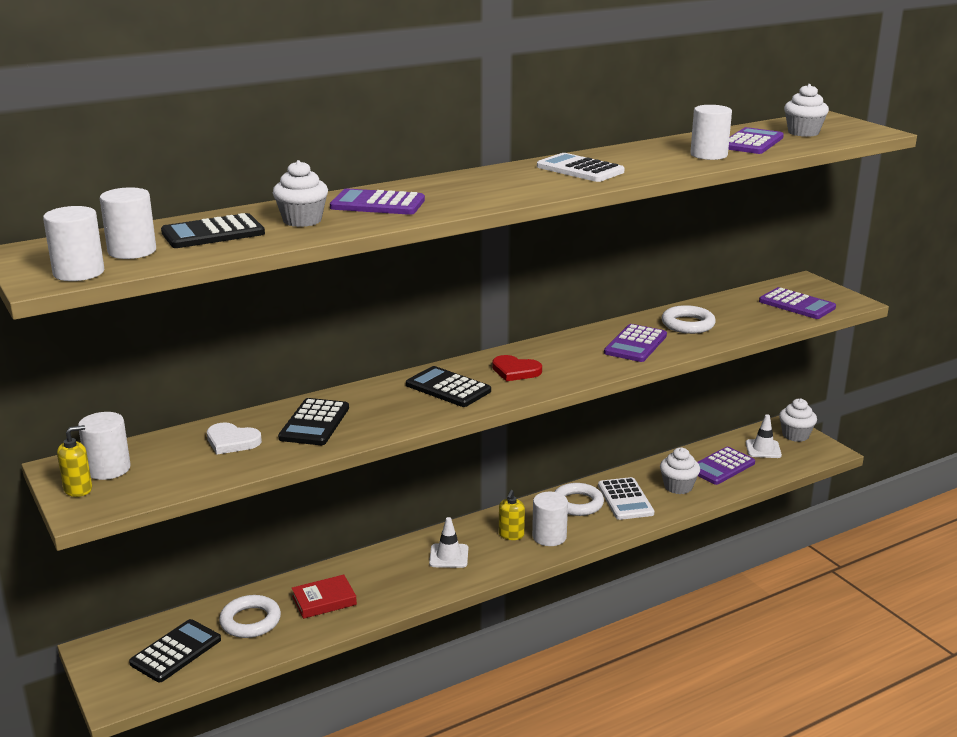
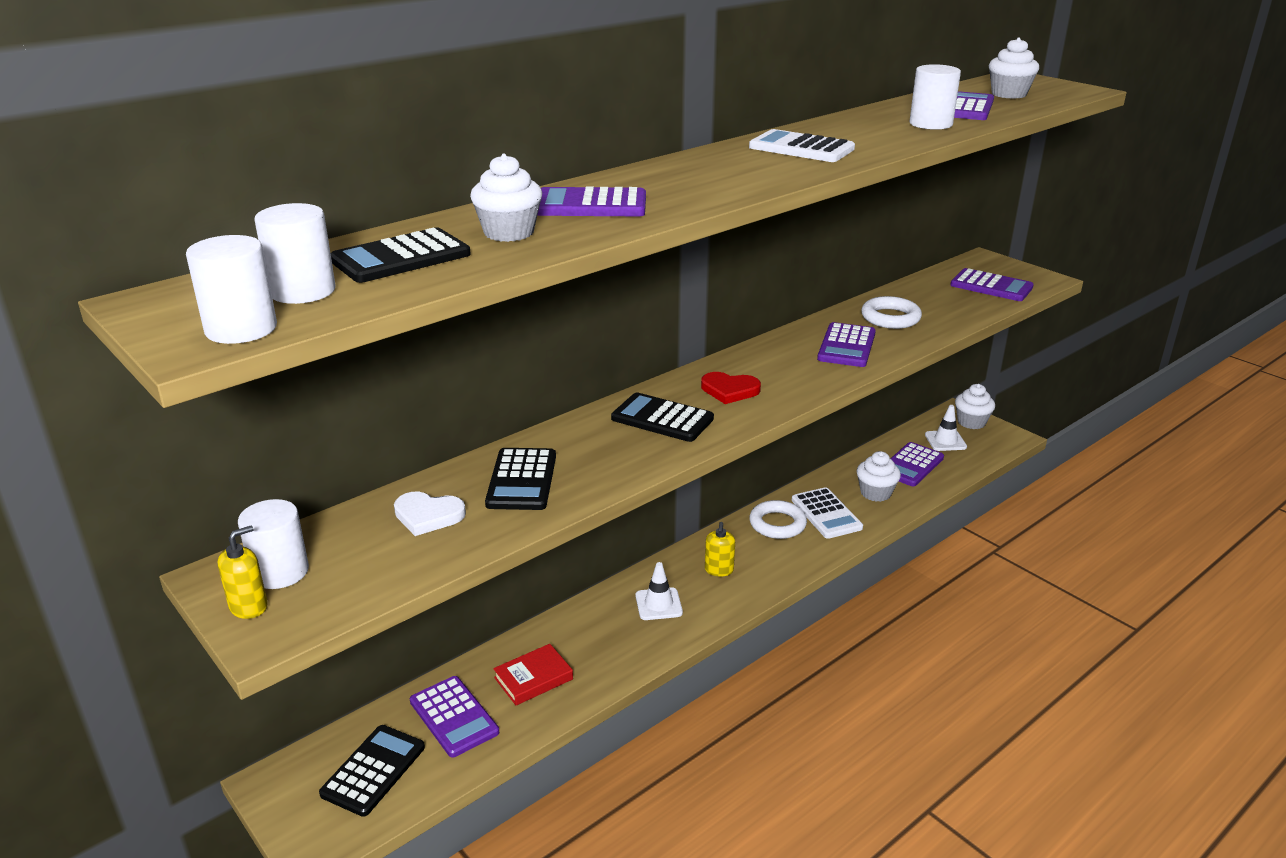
camera: 10 degrees left, 5 degrees up
(250, 621) = (453, 717): white ring -> purple calculator
(549, 537) = (761, 567): white cylinder -> none

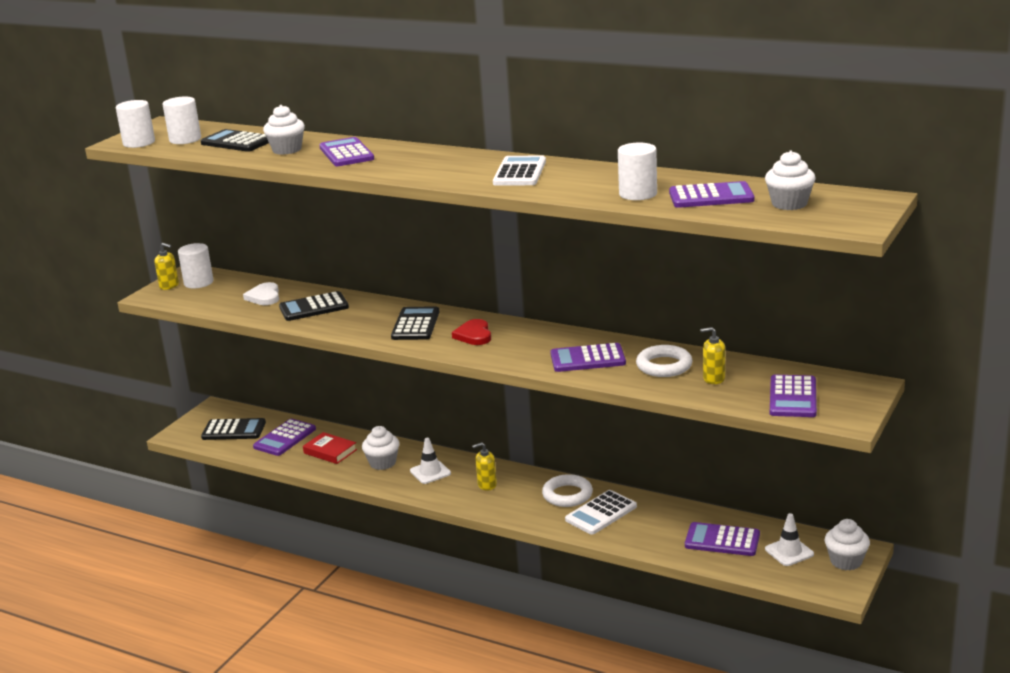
camera: 70 degrees right, 5 degrees down
(875, 493) = (655, 530): white cupcake -> white cupcake (382, 463)
(933, 305) = (713, 378): none -> yellow soap dispenser

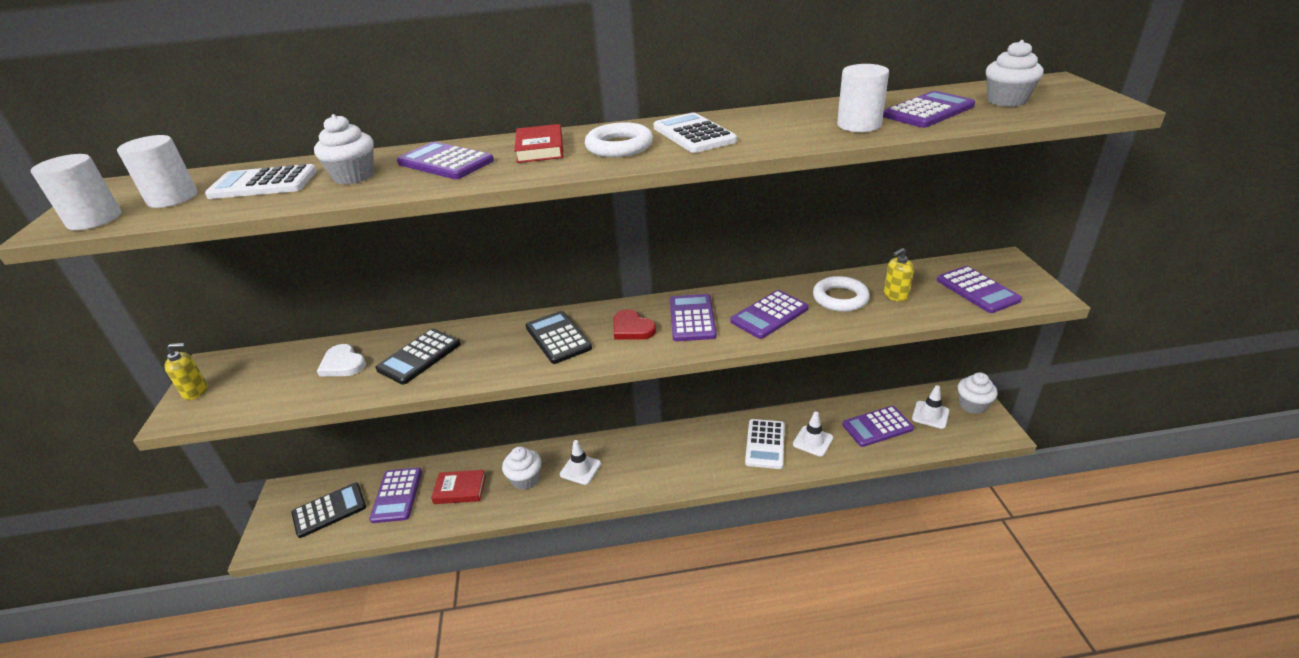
camera: 35 degrees left, 10 degrees up
(198, 282) = (235, 374): white cylinder -> none
(237, 142) = (263, 184): black calculator -> white calculator
(412, 158) = (540, 149): none -> red book
(487, 485) = (644, 459): yellow soap dispenser -> none
(526, 342) = (692, 318): none -> purple calculator
(567, 495) = (720, 438): white ring -> white ring (619, 146)
(646, 527) = (812, 441): none -> white traffic cone

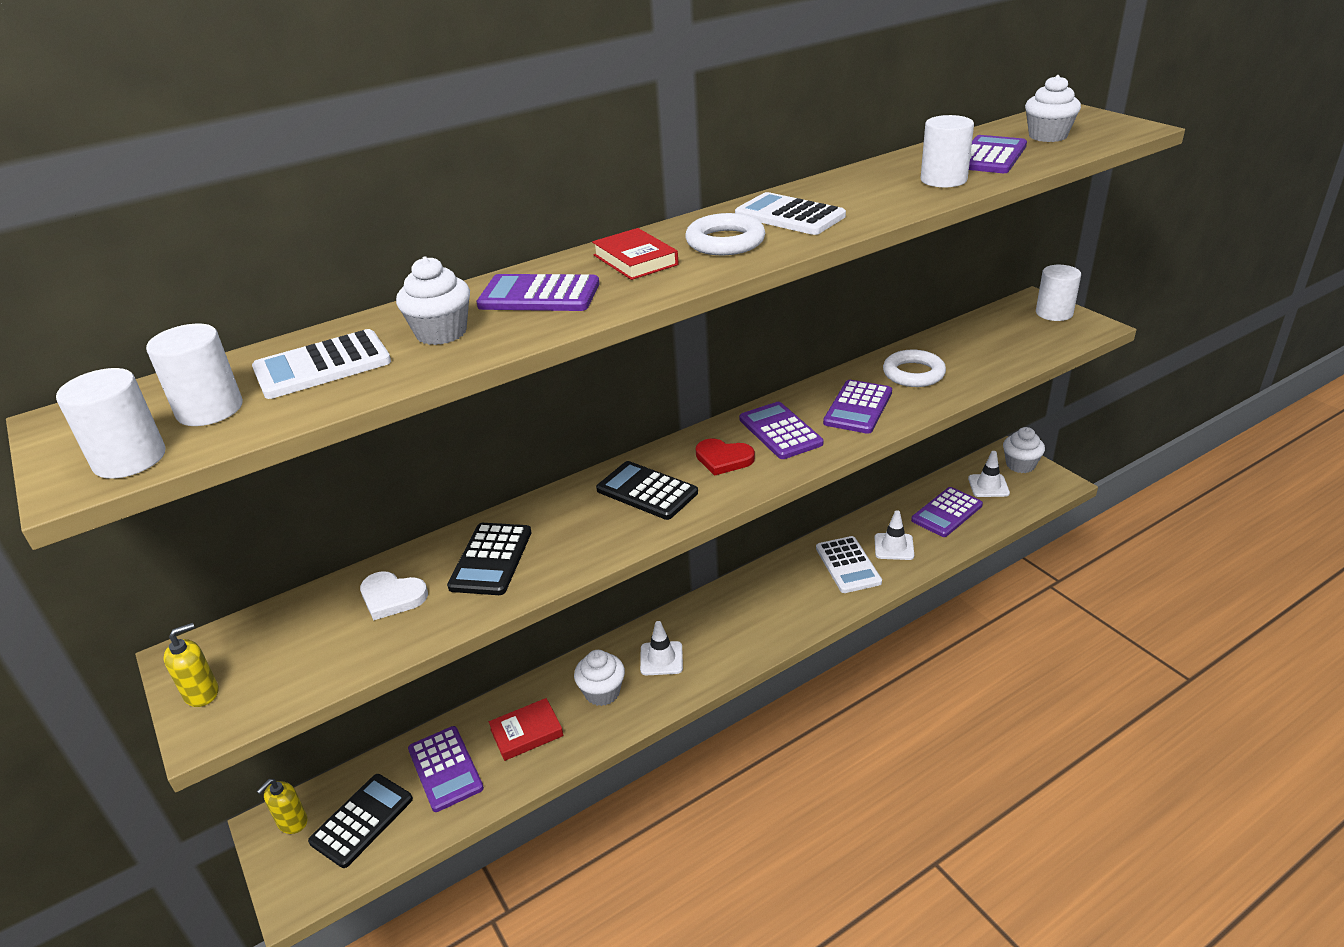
camera: 25 degrees left, 0 degrees up
(895, 295) = (963, 358): yellow soap dispenser -> yellow soap dispenser (292, 822)
(977, 290) = (1032, 335): purple calculator -> none
(1016, 275) = (1054, 313): none -> white cylinder

